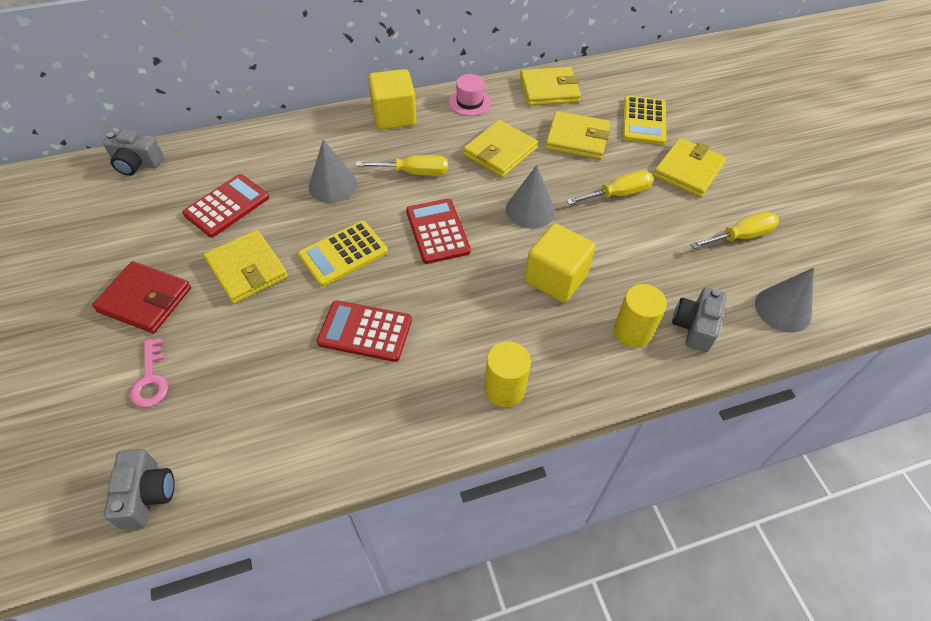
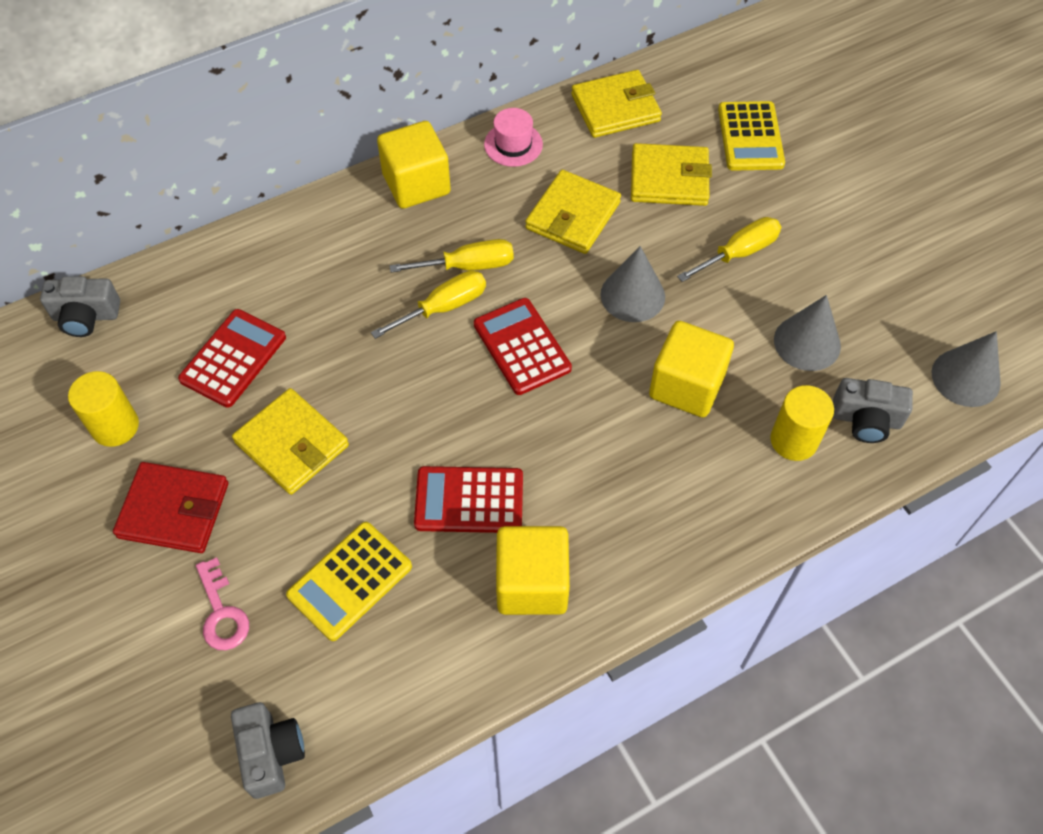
camera: 10 degrees left, 5 degrees up
(332, 185) = (365, 303): grey cone -> grey cone (807, 342)
(343, 254) = (410, 400): yellow calculator -> yellow calculator (350, 581)
(395, 402) = (532, 583): none -> yellow cube
(504, 389) = (658, 542): yellow cylinder -> yellow cylinder (115, 426)
(688, 170) = (820, 203): yellow wallet -> none
(694, 326) = (866, 419): grey camera -> grey camera turned 90 degrees counterclockwise
(740, 236) = (901, 287): yellow screwdriver -> yellow screwdriver (443, 307)

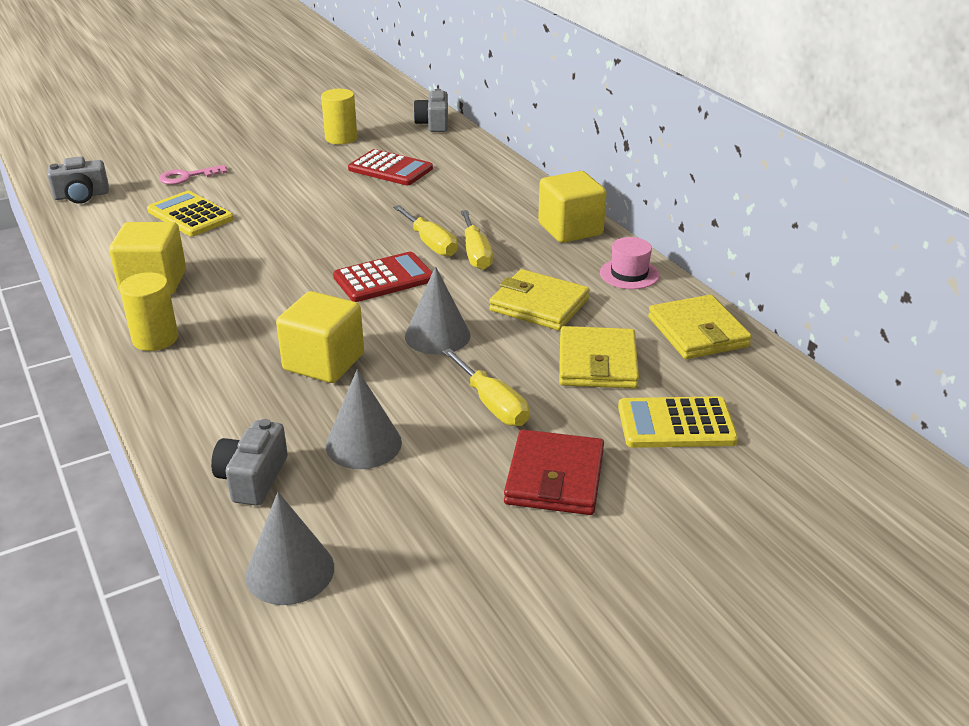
camera: 90 degrees right, 25 degrees down
(174, 510) = (270, 159): red wallet -> red wallet (554, 477)
(292, 444) = (310, 191): yellow wallet -> none
(469, 500) = (238, 257): red calculator -> none
(794, 440) = (242, 425): yellow cylinder -> yellow cylinder (155, 339)

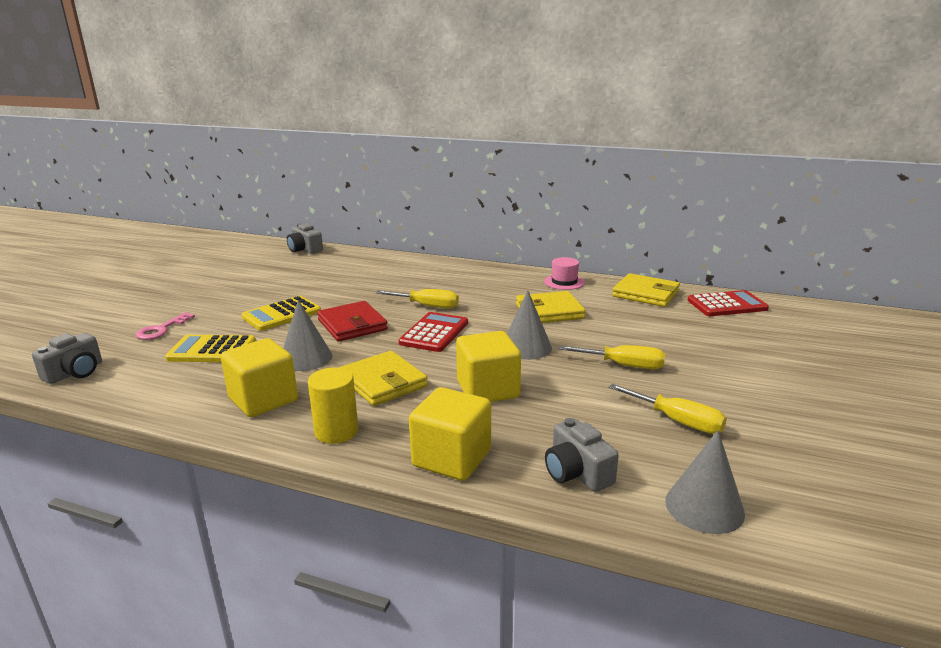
camera: 40 degrees left, 10 degrees down
(341, 138) = (251, 273): yellow cylinder -> none
(363, 444) = (600, 418): grey cone -> grey cone (306, 358)
(390, 169) = (322, 279): red calculator -> red calculator (727, 305)
(476, 253) = (464, 301): yellow screwdriver -> yellow screwdriver (677, 421)
(554, 477) = (721, 382): red wallet -> red wallet (352, 325)
(570, 229) = (493, 273): yellow cube -> yellow cube (452, 458)
(597, 363) = (631, 324): yellow wallet -> yellow wallet (383, 382)
(676, 424) = (718, 334): yellow calculator -> yellow calculator (282, 314)

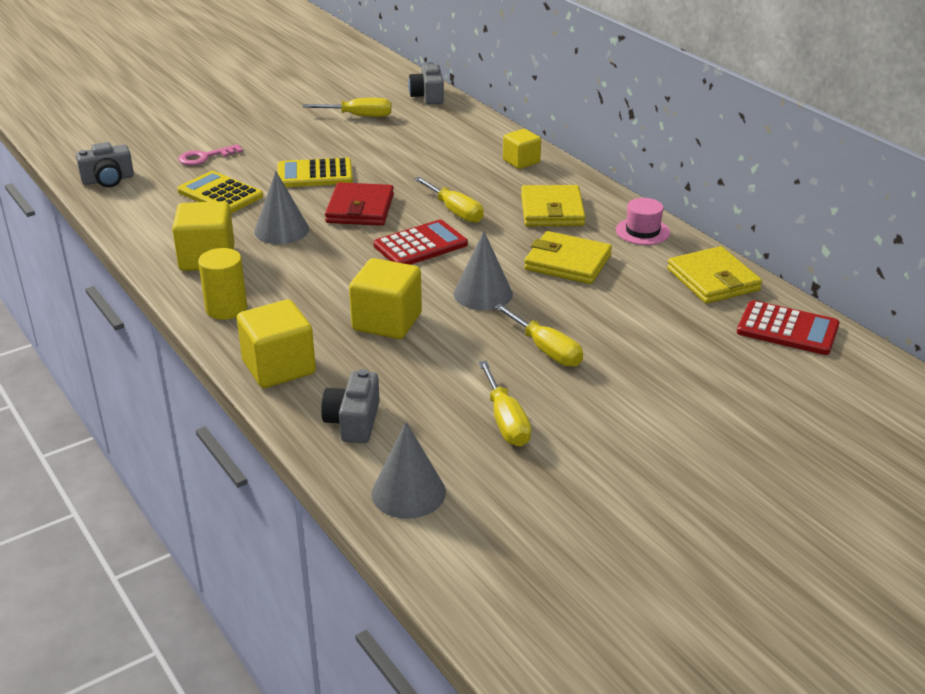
camera: 35 degrees right, 10 degrees up
(267, 272) = (359, 116): none -> yellow screwdriver
(383, 382) = (313, 279): yellow wallet -> yellow wallet (552, 210)
(428, 267) = (521, 161): none -> yellow cube

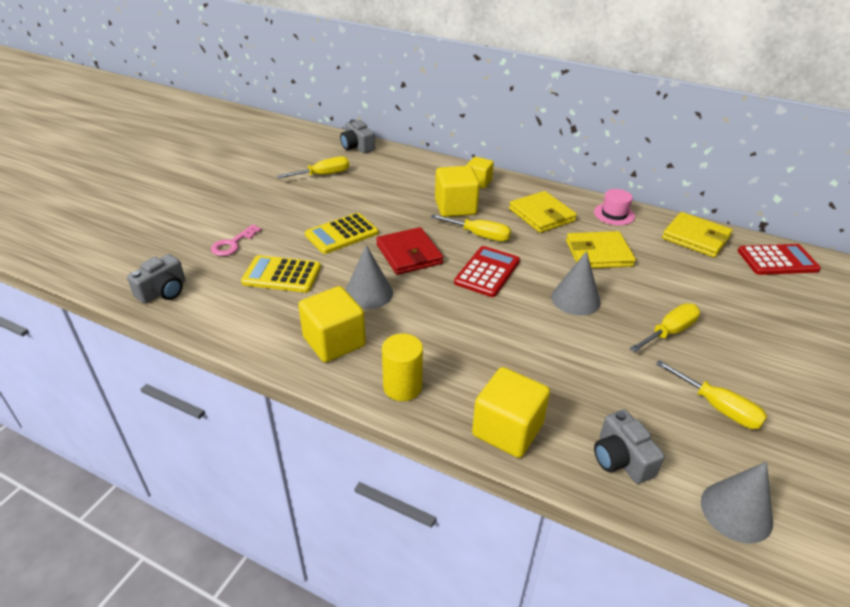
camera: 30 degrees left, 5 degrees up
(387, 322) = (539, 350): yellow cube -> yellow cube (455, 207)
(546, 350) = (669, 332): yellow screwdriver -> yellow screwdriver turned 60 degrees counterclockwise

